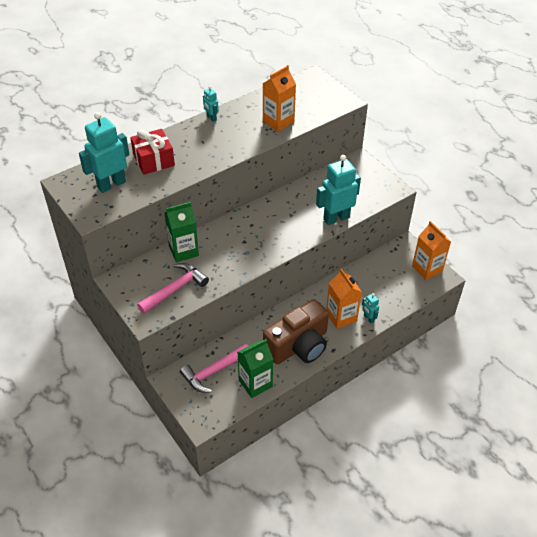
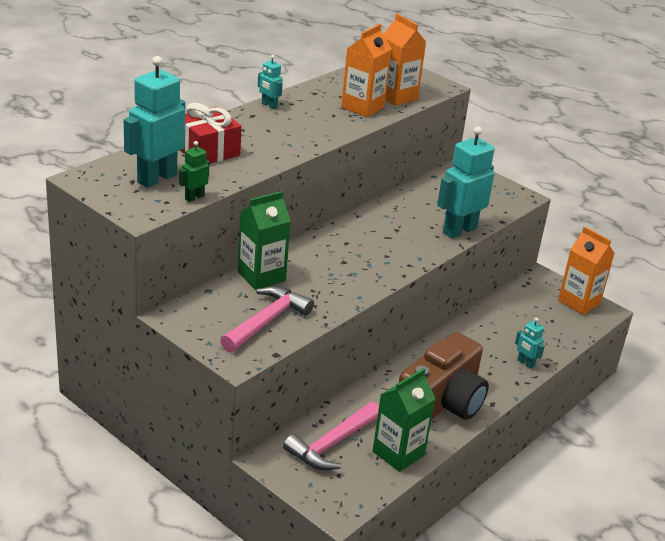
camera: 15 degrees left, 15 degrees down
(130, 203) = (194, 197): none -> green robot
(341, 316) = (487, 364): orange carton -> orange carton (396, 97)

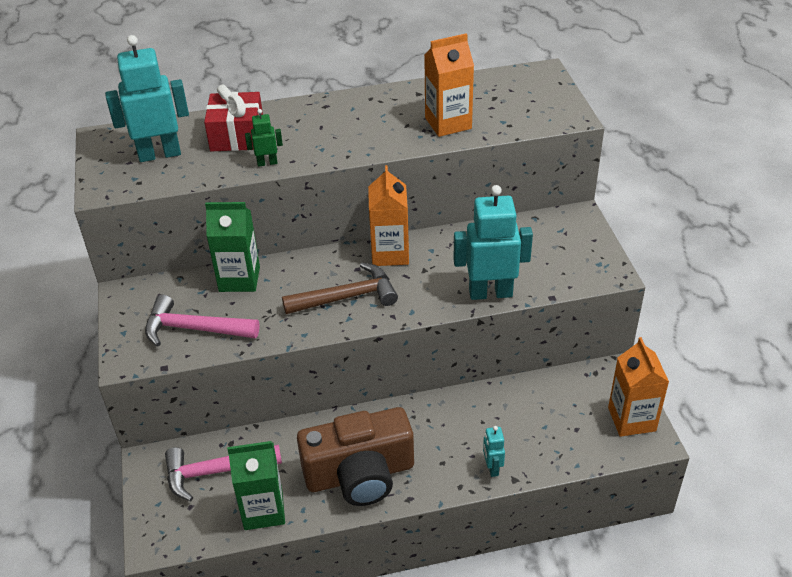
camera: 40 degrees right, 10 degrees up
(194, 197) = (166, 184): green robot -> green robot (267, 163)
(267, 321) = (194, 329): pink hammer -> pink hammer turned 150 degrees counterclockwise
(269, 106) = (354, 98): turquoise robot -> none
(362, 263) = (347, 297): none -> brown hammer
(396, 97) = (501, 118): orange carton -> orange carton (390, 253)

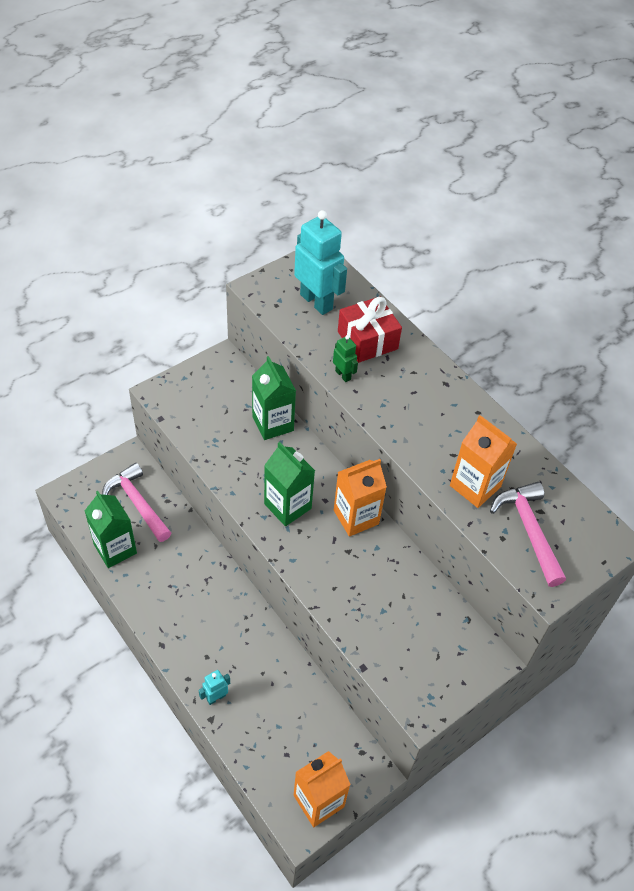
camera: 60 degrees right, 10 degrees up
(194, 329) = (206, 418): pink hammer -> pink hammer (529, 530)
(347, 297) = (287, 506): brown hammer -> green carton
(360, 474) = (172, 600): brown camera -> none
(490, 292) = (344, 613): turquoise robot -> none

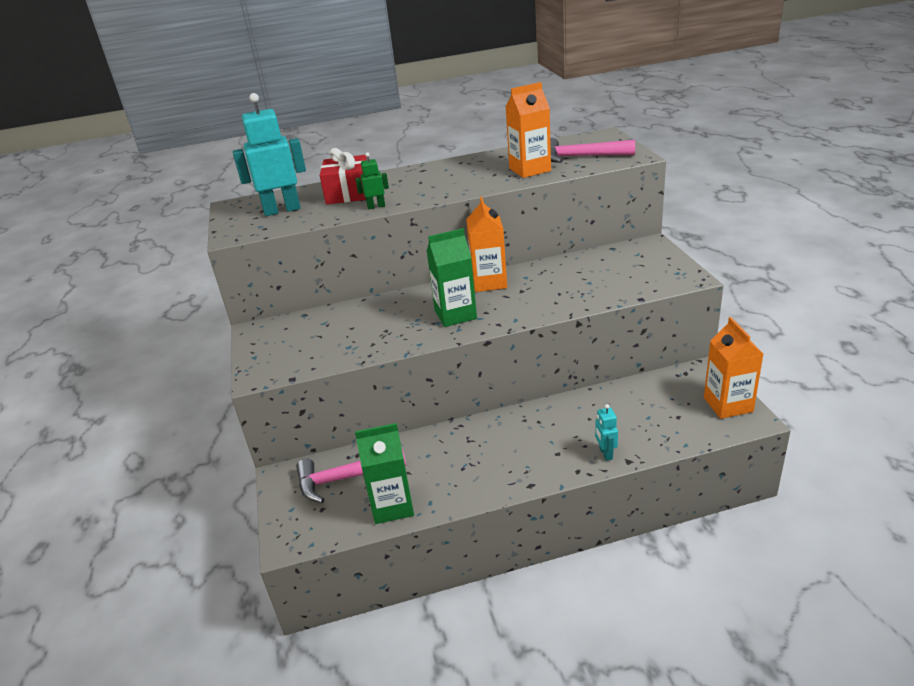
camera: 60 degrees left, 20 degrees down
(273, 423) = (357, 311): green carton -> none

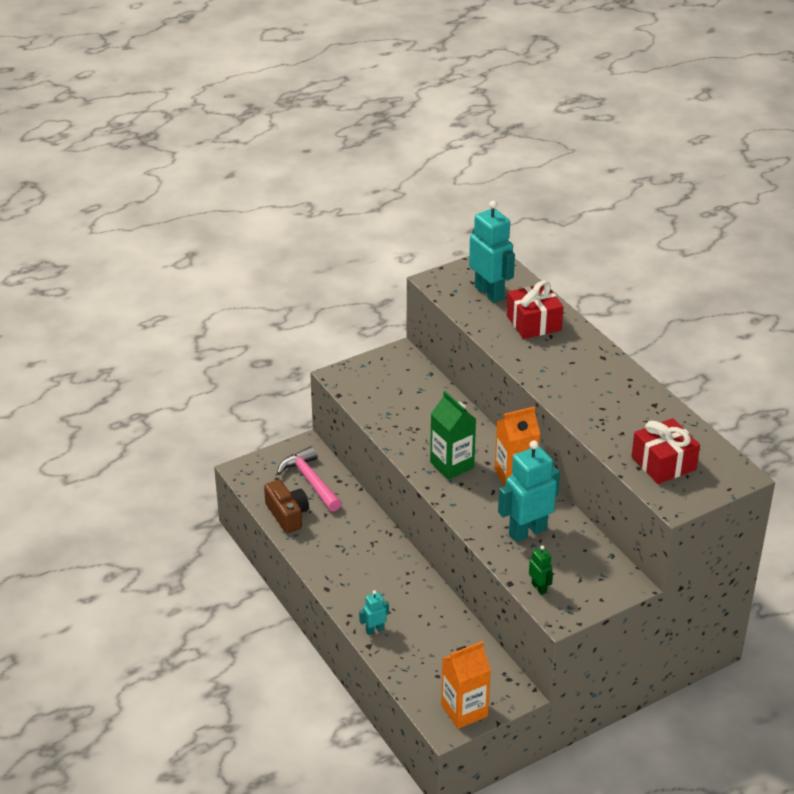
camera: 70 degrees right, 5 degrees up
(376, 206) = (508, 347): green robot -> green robot (539, 588)
(392, 506) = (287, 515): green carton -> brown camera
(530, 170) = (619, 431): orange carton -> none
(570, 283) = (527, 531): none -> turquoise robot
(580, 157) = (663, 463): pink hammer -> red gift

